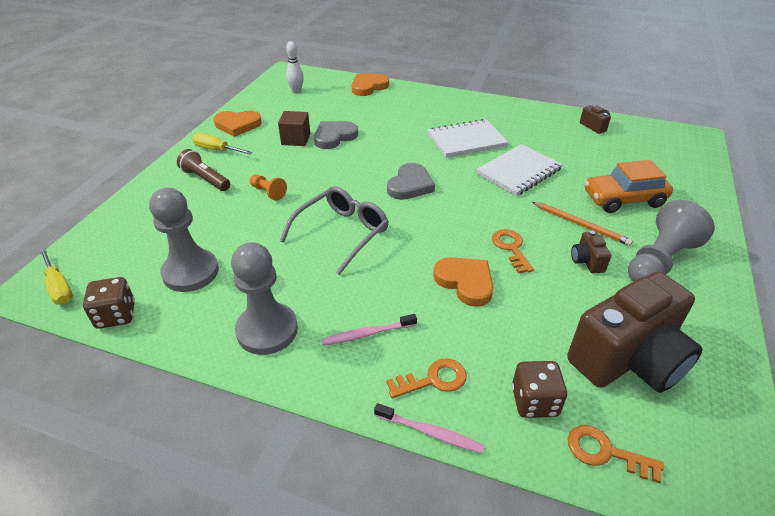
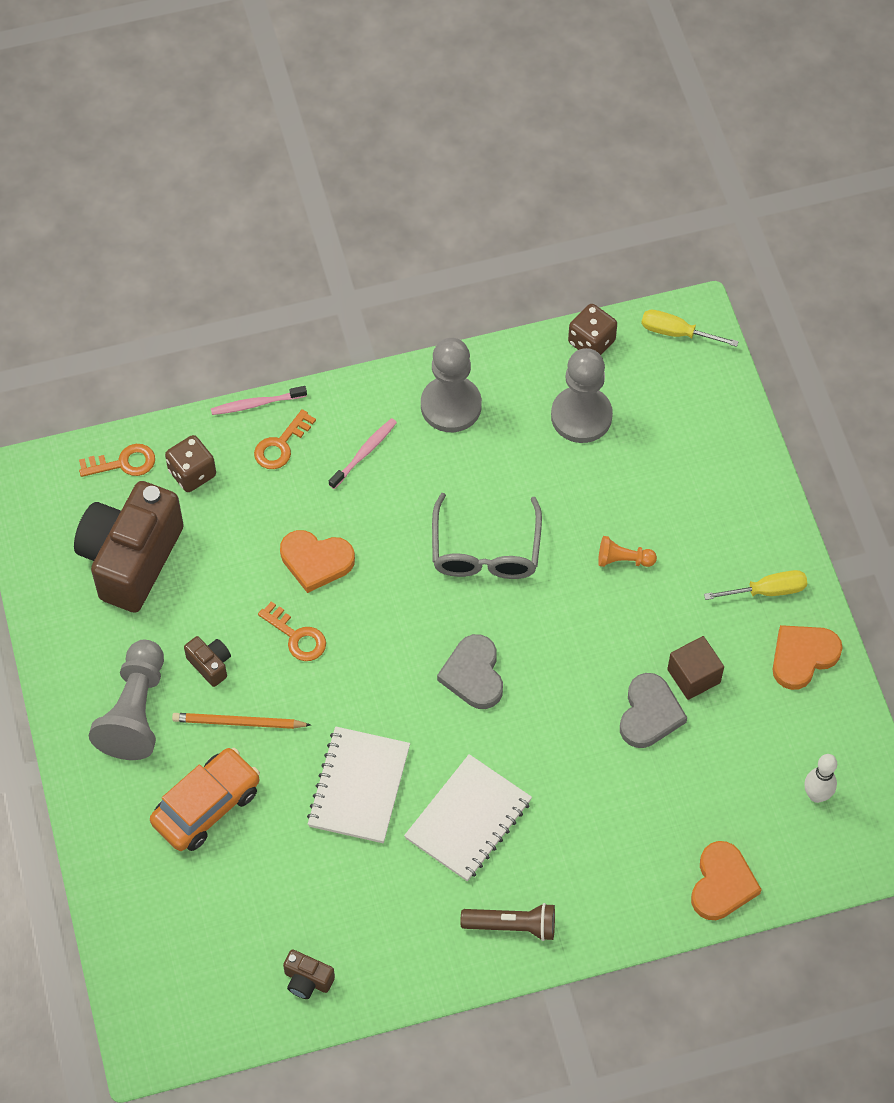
camera: 145 degrees right, 20 degrees up
(205, 179) = (717, 535): brown flashlight -> brown flashlight (512, 926)

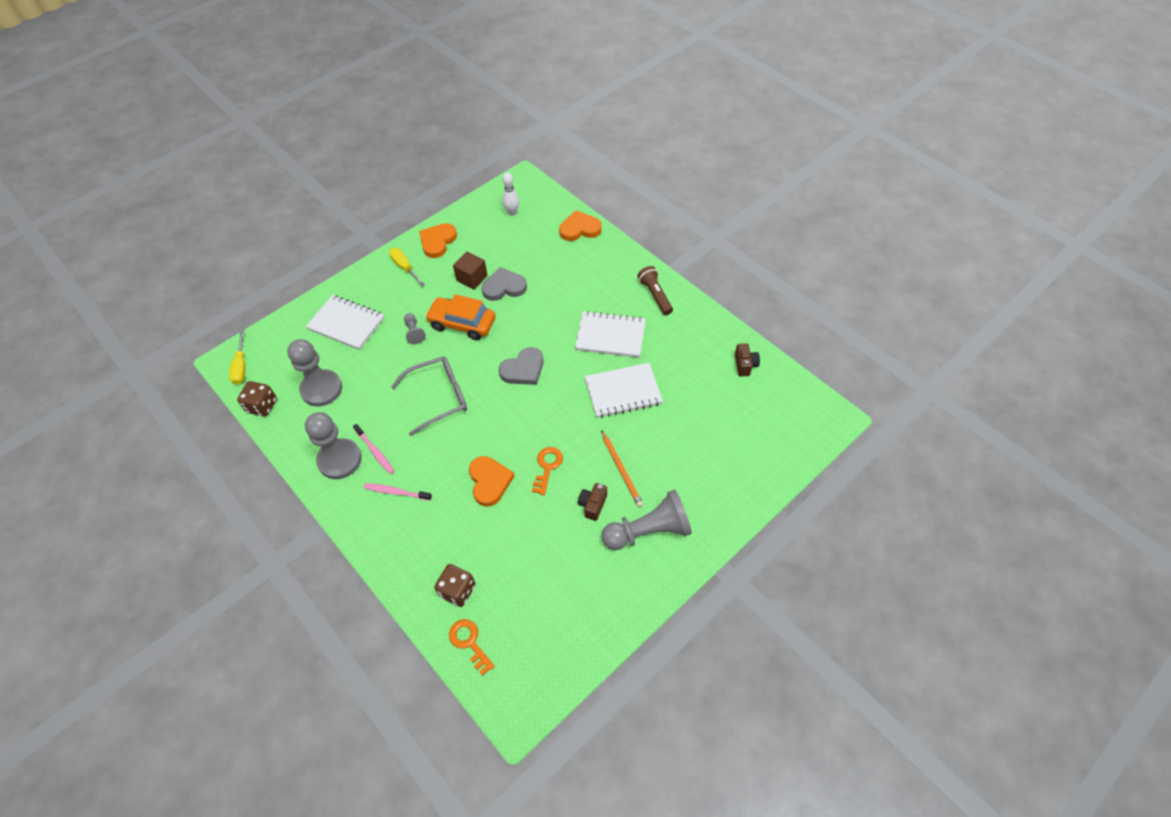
camera: 115 degrees left, 5 degrees down
(131, 559) = (543, 594): brown camera -> none
(206, 806) = (683, 460): orange car -> orange car (462, 323)
(257, 404) = (383, 577): pink toothbrush -> pink toothbrush (375, 451)
(281, 445) = (411, 545): orange key -> none
(623, 560) = (414, 332): orange pawn -> grey pawn
(689, 479) = (346, 323): none -> white notebook
(802, 657) = (437, 242): orange heart -> orange heart turned 90 degrees clockwise

